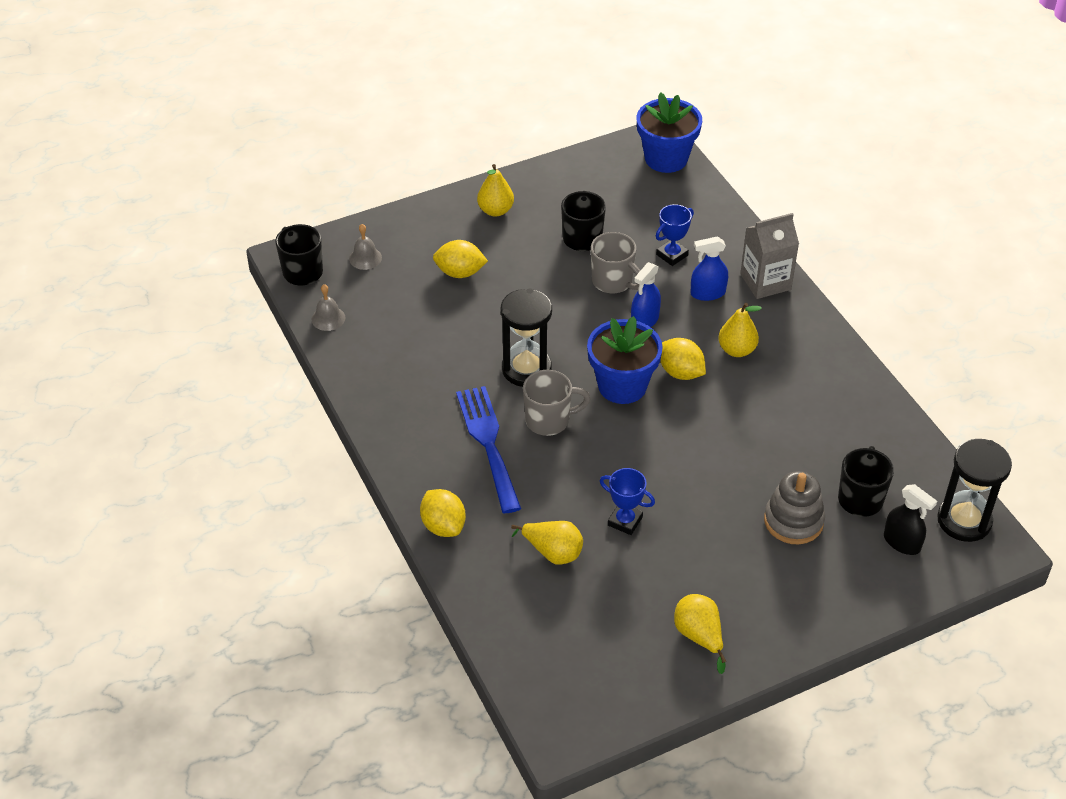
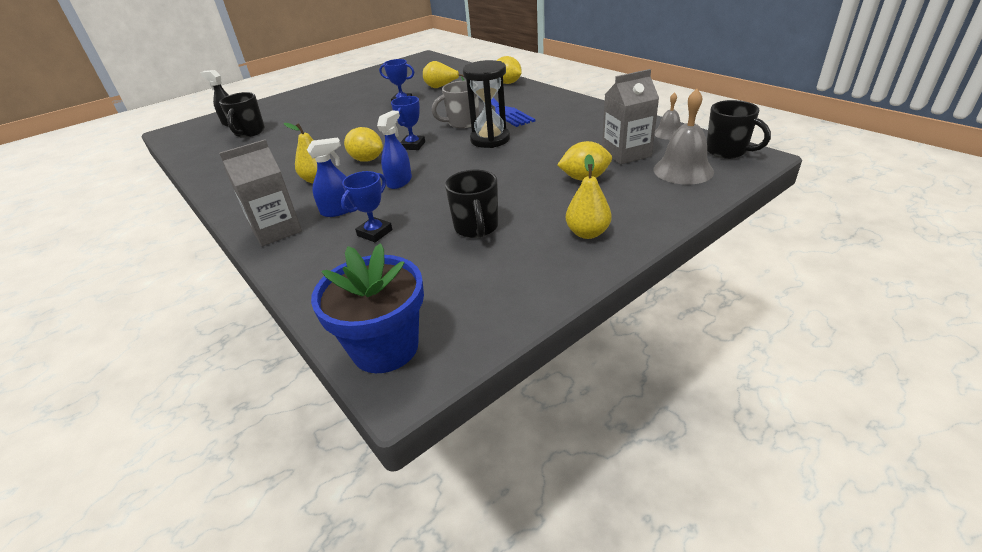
camera: 170 degrees right, 10 degrees down
(365, 258) = (683, 170): grey bell -> grey bell, size x1.75
(397, 297) = (626, 153): none -> grey carton
(613, 282) = (433, 200): grey mug -> none
(622, 385) = (413, 145): blue flower pot -> blue trophy
(699, 636) = (359, 82): yellow pear -> none
(793, 521) = (297, 118): grey stacking toy -> none
(964, 520) = (185, 136): black hourglass -> none

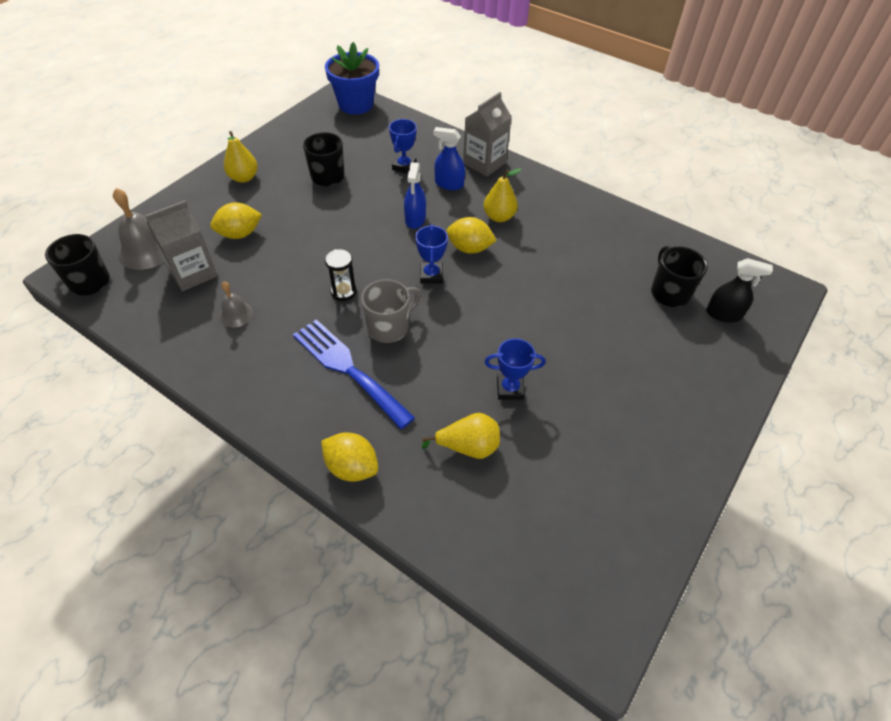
camera: 160 degrees right, 15 degrees up
(338, 210) = (449, 184): blue spray bottle -> blue spray bottle turned 60 degrees clockwise
(490, 139) = (343, 291): black hourglass -> black hourglass, size x0.56
(668, 133) = (134, 314): grey bell -> grey bell (236, 314)

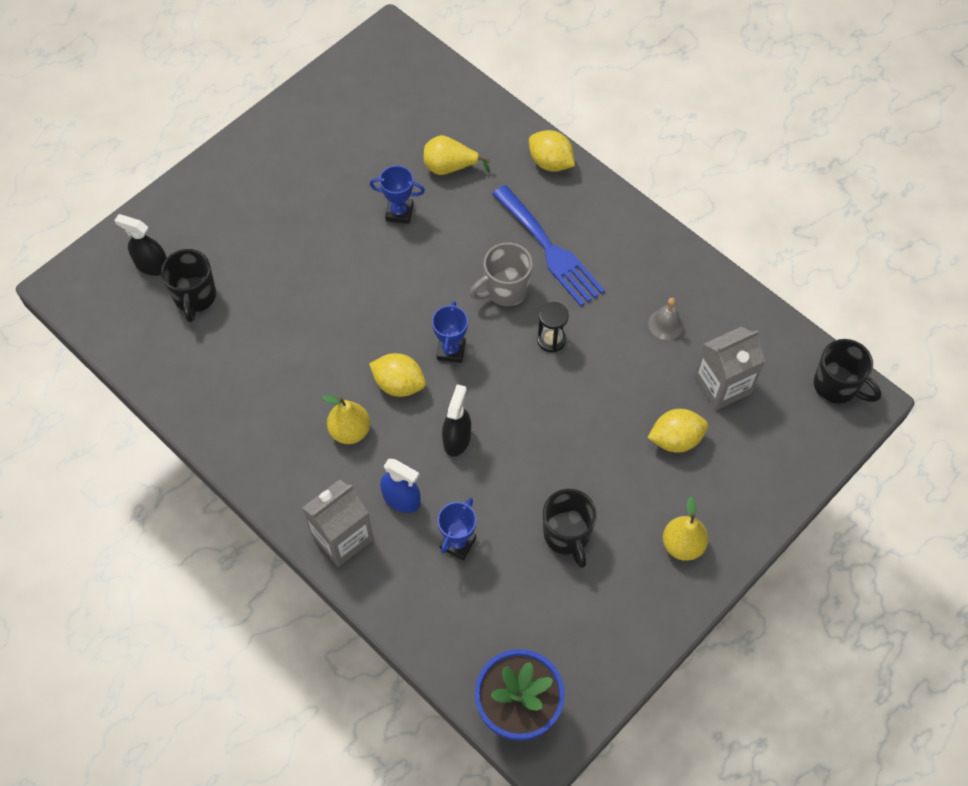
camera: 170 degrees left, 10 degrees up
(146, 250) = (784, 426): grey bell -> none
(415, 219) = (457, 439): blue spray bottle -> black spray bottle

